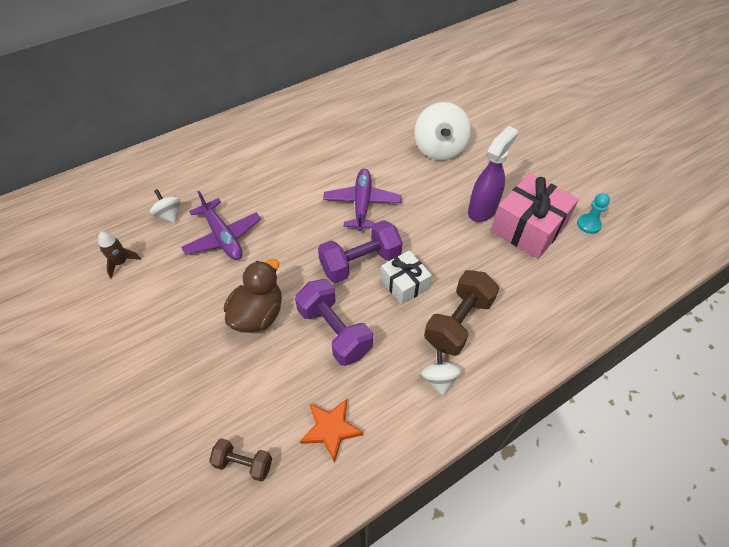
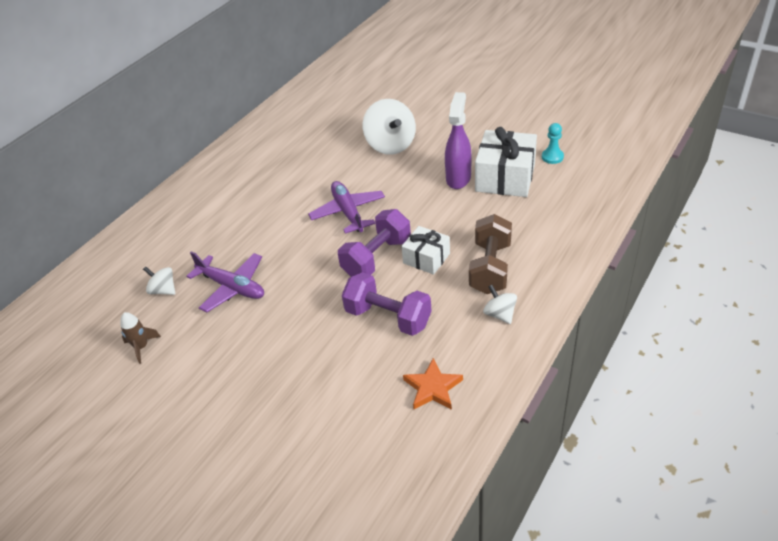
camera: 20 degrees left, 10 degrees down
(244, 463) = (373, 445): brown dumbbell -> none
(258, 314) = (309, 333): brown duck -> none
(528, 228) = (505, 177): pink gift -> white gift

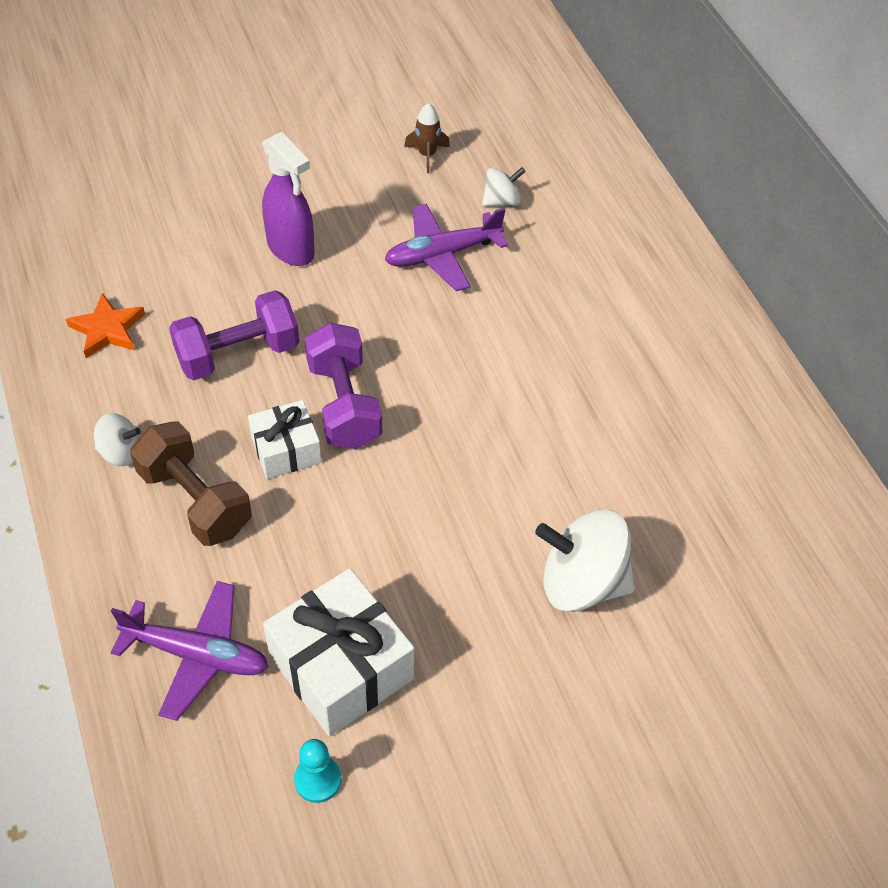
camera: 120 degrees right, 10 degrees up
(348, 212) = (465, 430): purple plane -> purple plane (197, 654)
(458, 178) = (404, 606): purple spray bottle -> purple spray bottle (291, 249)

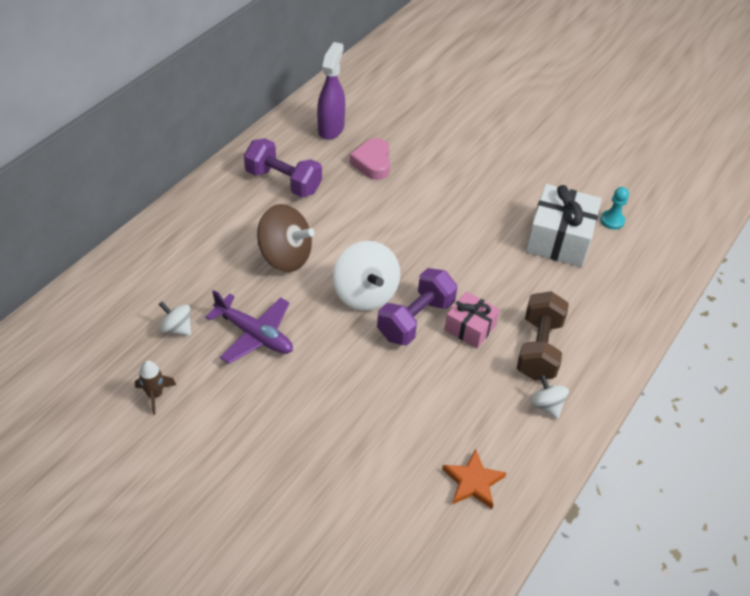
camera: 125 degrees left, 5 degrees down
(197, 654) = (610, 294): purple plane -> none
(238, 354) = (427, 393): purple dumbbell -> purple dumbbell (283, 181)
(286, 450) = (470, 327): white gift -> pink gift
(291, 249) = (315, 421): purple spray bottle -> purple spray bottle (331, 128)
(542, 334) = (285, 257): none -> brown spinning top
(581, 582) = (433, 178): white spinning top -> white spinning top (365, 294)
(665, 524) = (372, 163): none -> pink heart

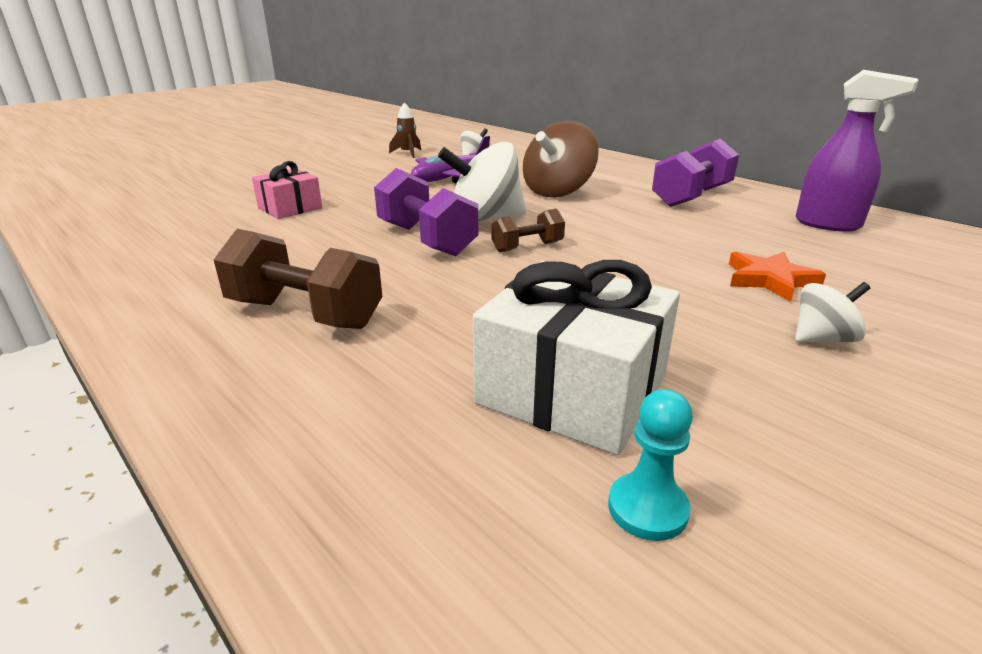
camera: 105 degrees right, 20 degrees down
(372, 163) = (758, 242): pink heart -> none
(412, 265) = (527, 247): none -> brown dumbbell
(470, 327) = (388, 269): pink gift -> pink gift (290, 208)
(473, 482) = (163, 243): orange star -> orange star (770, 280)
(546, 405) = (198, 302): white spinning top -> white spinning top (822, 338)

